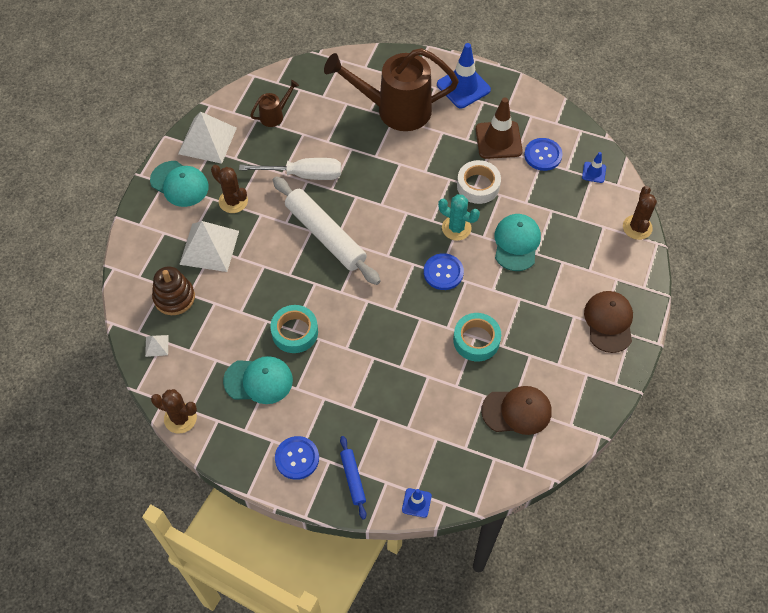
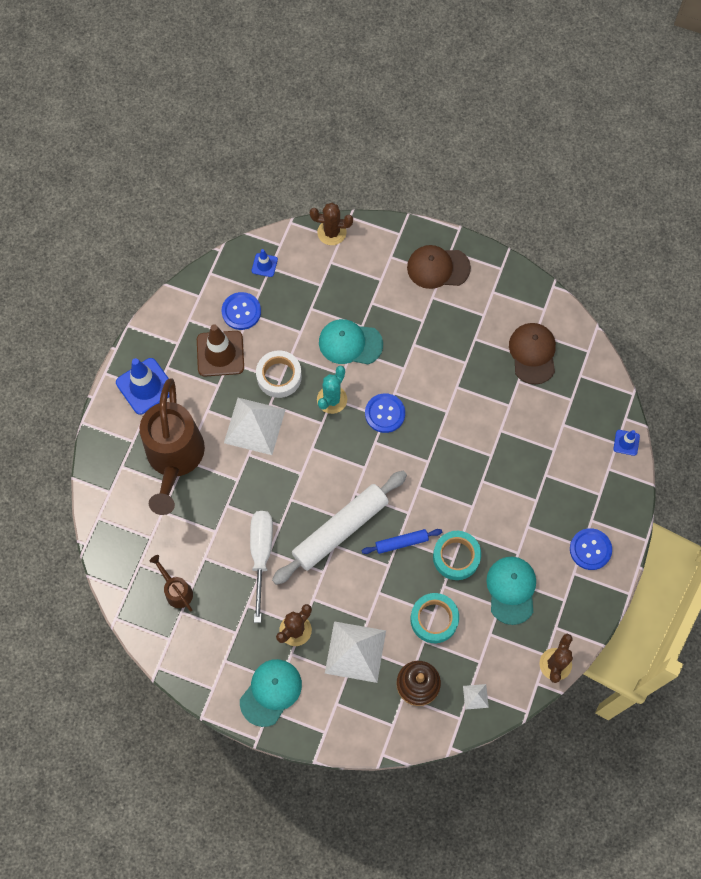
camera: 90 degrees left, 10 degrees up
(207, 140) = (210, 665): white pyramid -> white pyramid (254, 426)
(353, 479) = (607, 498): blue rolling pin -> blue rolling pin (401, 542)
(476, 340) = (460, 385): turquoise tape -> turquoise tape (434, 619)

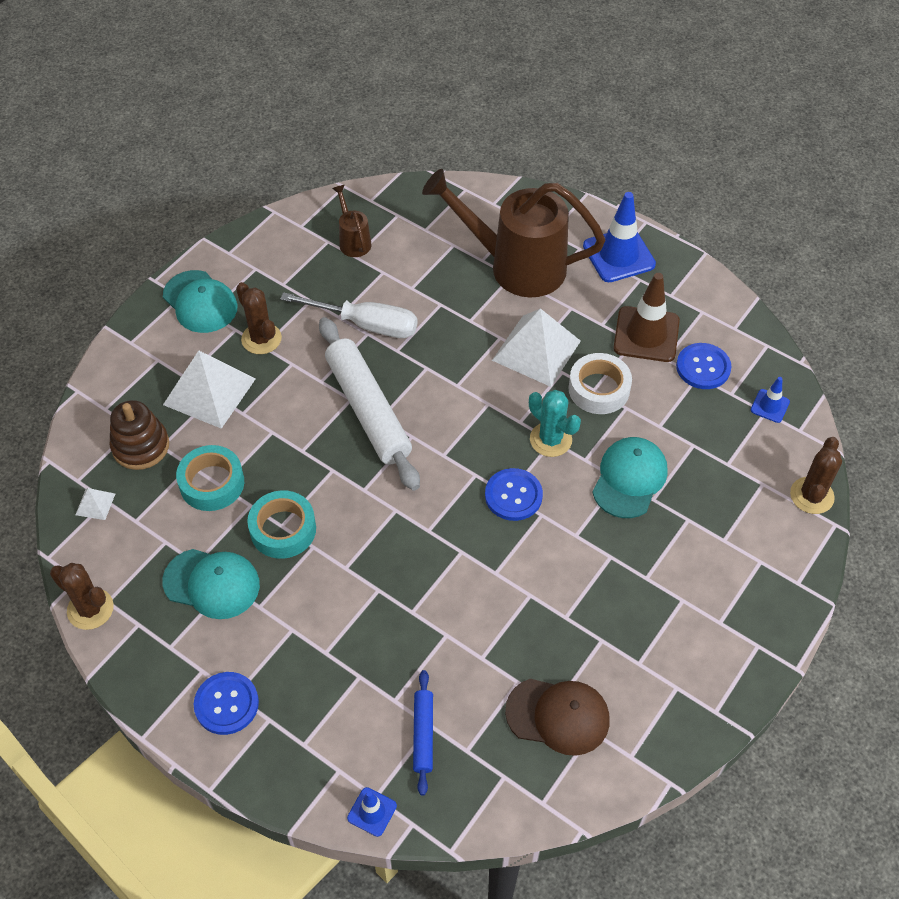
camera: 105 degrees right, 15 degrees down
(176, 591) = (353, 241): brown watering can -> brown watering can turned 90 degrees counterclockwise
(401, 542) = (326, 472): blue rolling pin -> blue rolling pin (423, 734)
(438, 268) = (731, 620): brown cap -> none

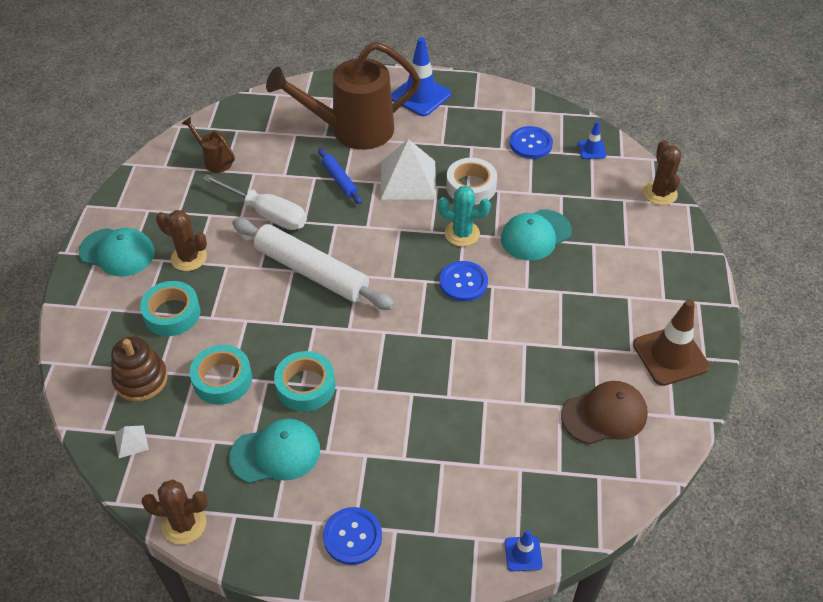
camera: 30 degrees left, 5 degrees down
(209, 391) = (172, 313): white pyramid -> turquoise tape
(366, 324) = (267, 214): white screwdriver -> white screwdriver turned 45 degrees clockwise
(423, 734) = (520, 478): blue rolling pin -> blue rolling pin (339, 180)
(629, 479) = (535, 235): turquoise cap -> turquoise cap turned 120 degrees counterclockwise
(646, 334) = (477, 138): brown traffic cone -> brown traffic cone (670, 356)

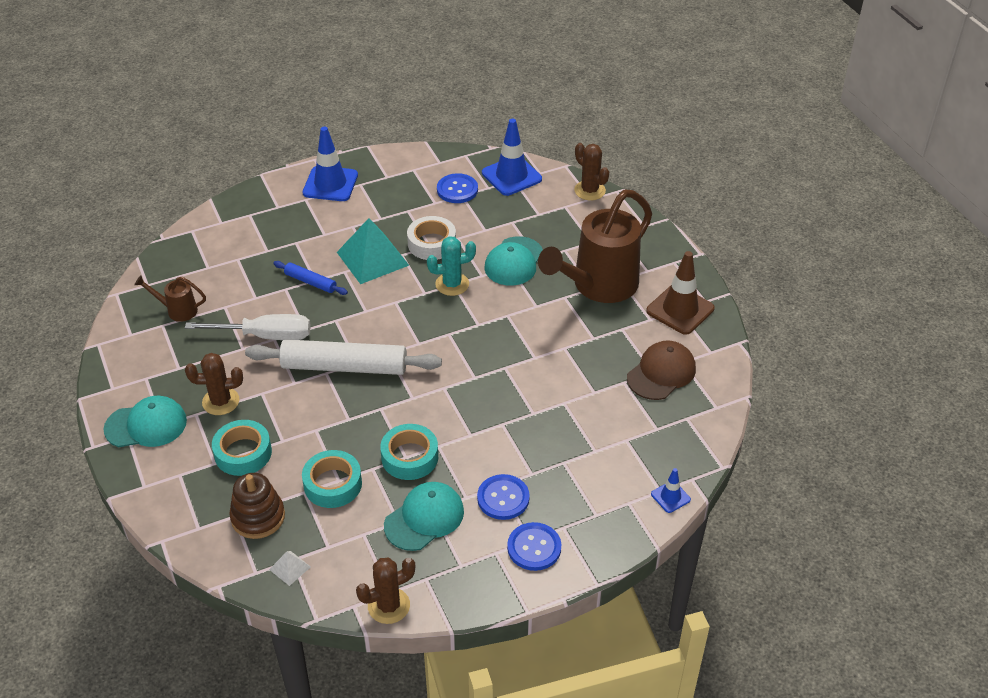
camera: 30 degrees left, 5 degrees down
(353, 130) = (290, 236): brown watering can -> brown watering can (599, 286)
(408, 179) = (372, 258): white pyramid -> turquoise pyramid
(463, 282) = (481, 322): blue button -> blue button (503, 498)
(592, 150) = (511, 176): blue traffic cone -> blue traffic cone, size x1.98

